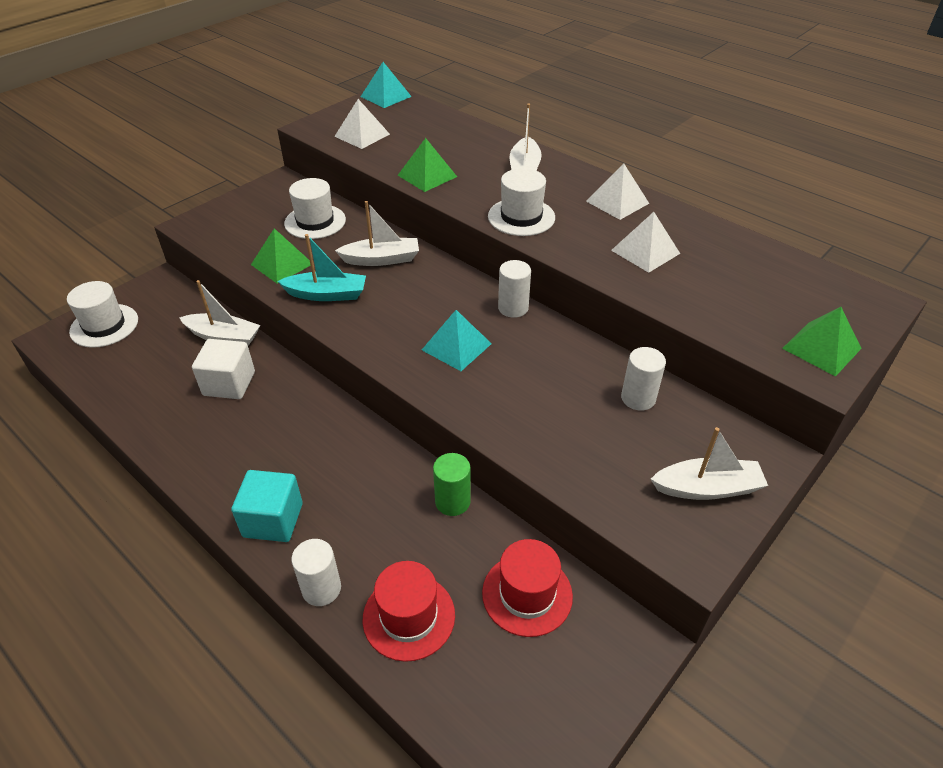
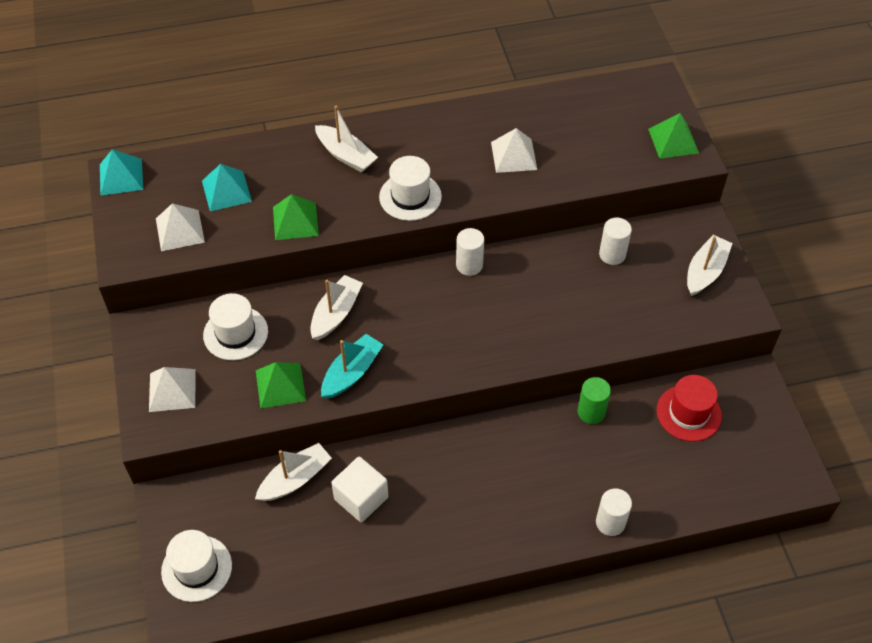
camera: 55 degrees left, 10 degrees up
(273, 520) = (531, 526): turquoise cube -> none
(409, 616) = (663, 484): red hat -> none
(456, 346) = (484, 322): turquoise pyramid -> turquoise pyramid (226, 191)
(617, 202) = (442, 130): white pyramid -> white pyramid (172, 390)

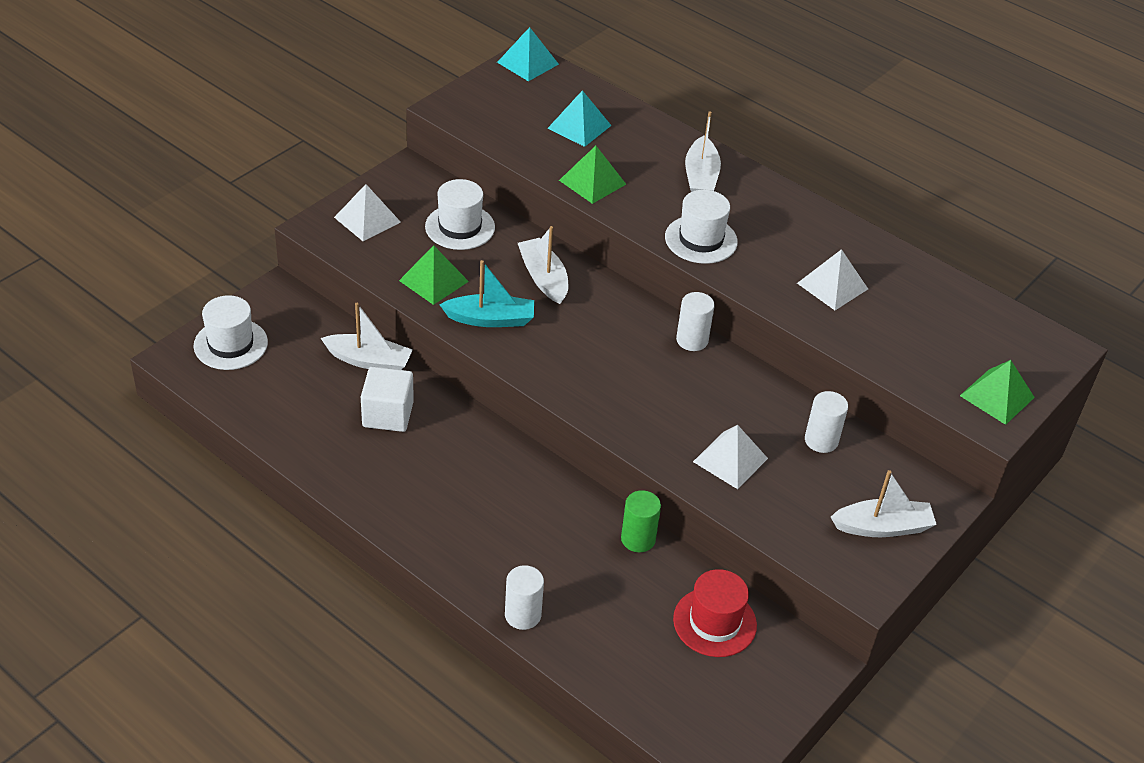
camera: 50 degrees right, 10 degrees down
(180, 230) = (509, 122): white pyramid -> white pyramid (730, 460)
(336, 313) = (543, 278): white boat -> white boat turned 105 degrees counterclockwise

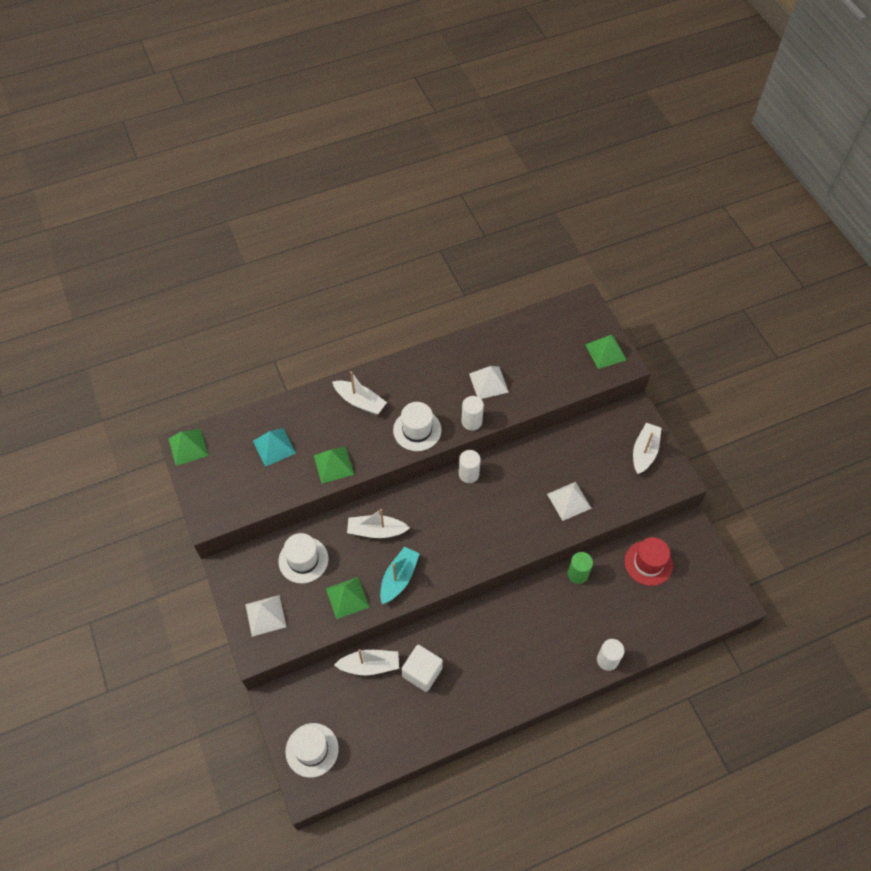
camera: 60 degrees left, 15 degrees up
(369, 361) = (370, 665): white boat -> white boat turned 45 degrees clockwise
(528, 63) = (188, 447): turquoise pyramid -> green pyramid
(821, 440) = (573, 448): white cylinder -> white cylinder (471, 421)

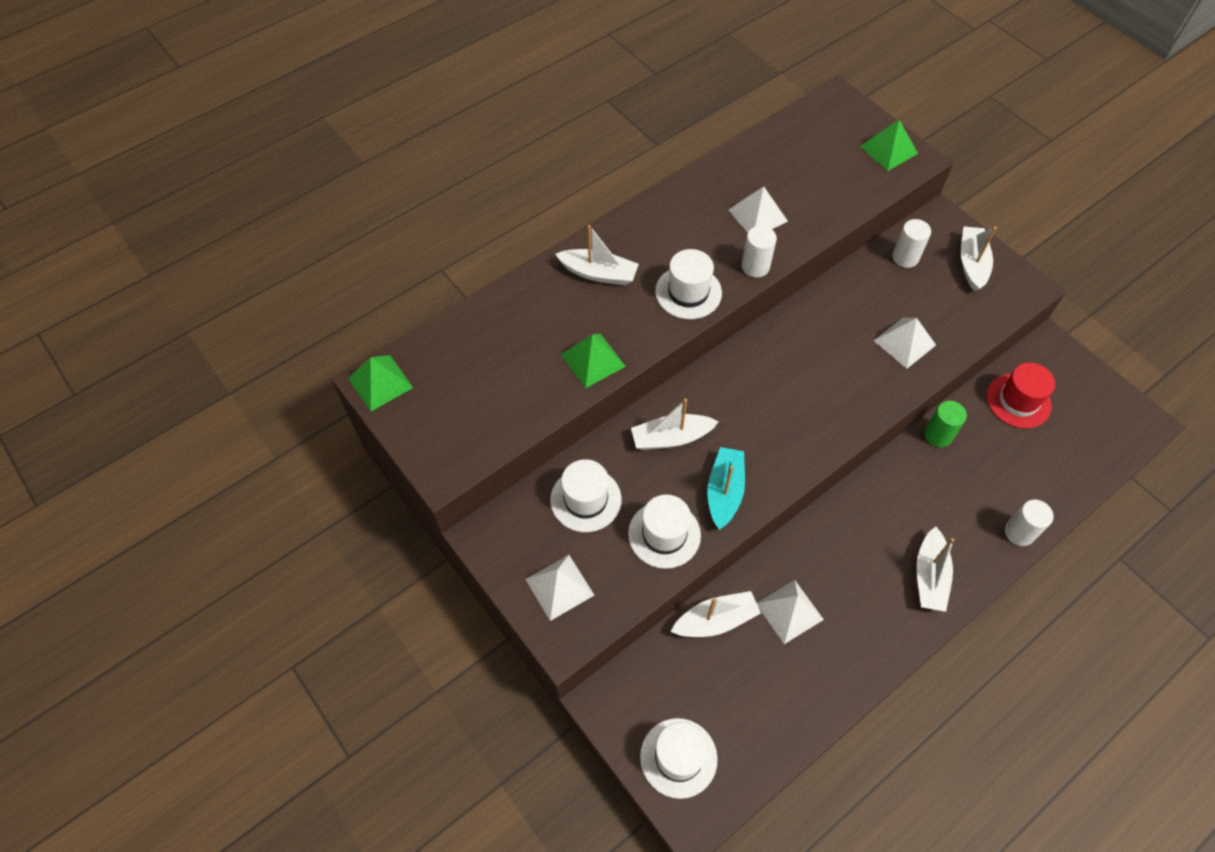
camera: 15 degrees left, 0 degrees up
(274, 447) = (502, 355): turquoise pyramid -> none
(347, 597) = (664, 534): green pyramid -> white hat
(422, 672) = (789, 611): white cube -> white pyramid
(468, 474) = (764, 339): white cylinder -> white cylinder (905, 257)
(530, 674) = (929, 576): none -> white boat

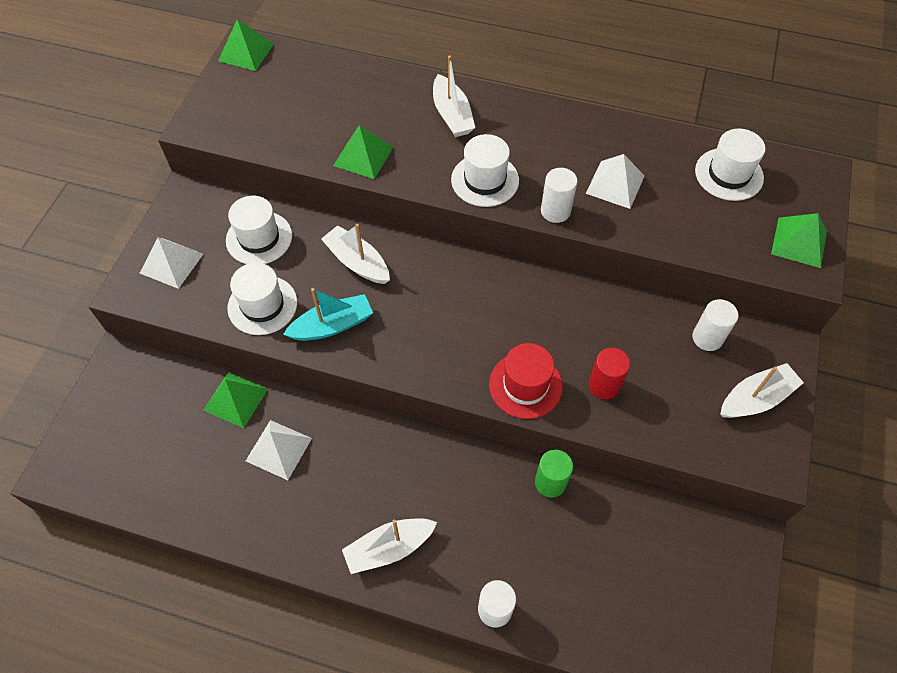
camera: 55 degrees right, 0 degrees up
(678, 757) = (100, 436): white hat -> white hat (729, 174)
(715, 620) = (235, 399): white boat -> green pyramid
(904, 342) = (604, 385): white pyramid -> red cylinder
(1018, 401) = (652, 538): red hat -> red hat (525, 385)

